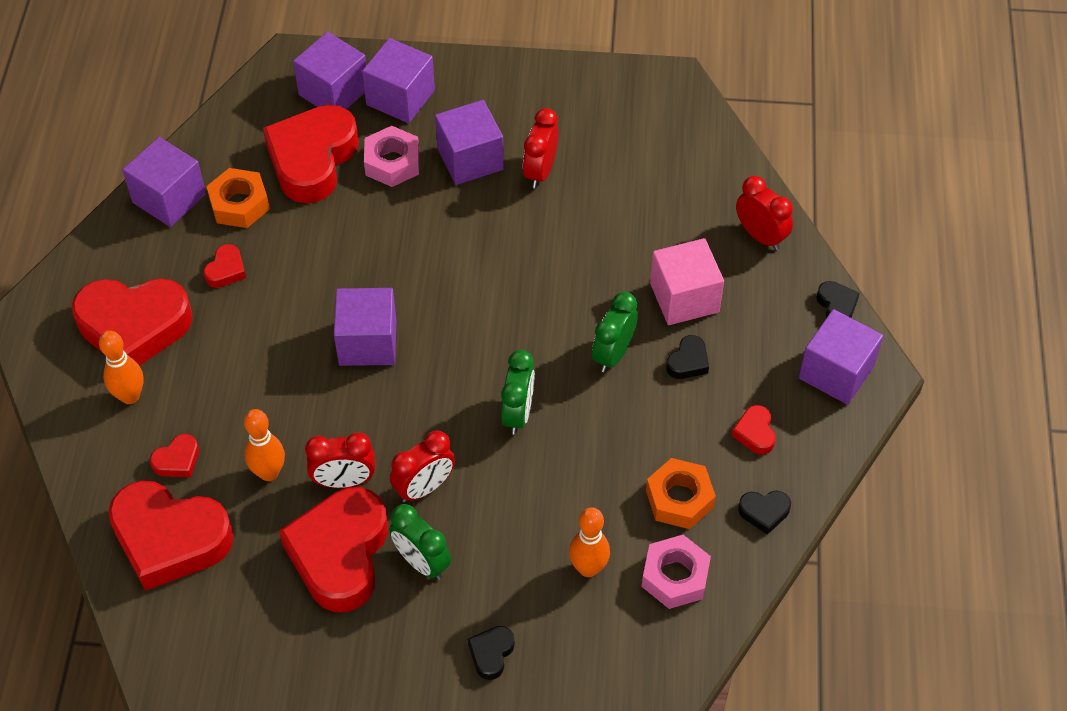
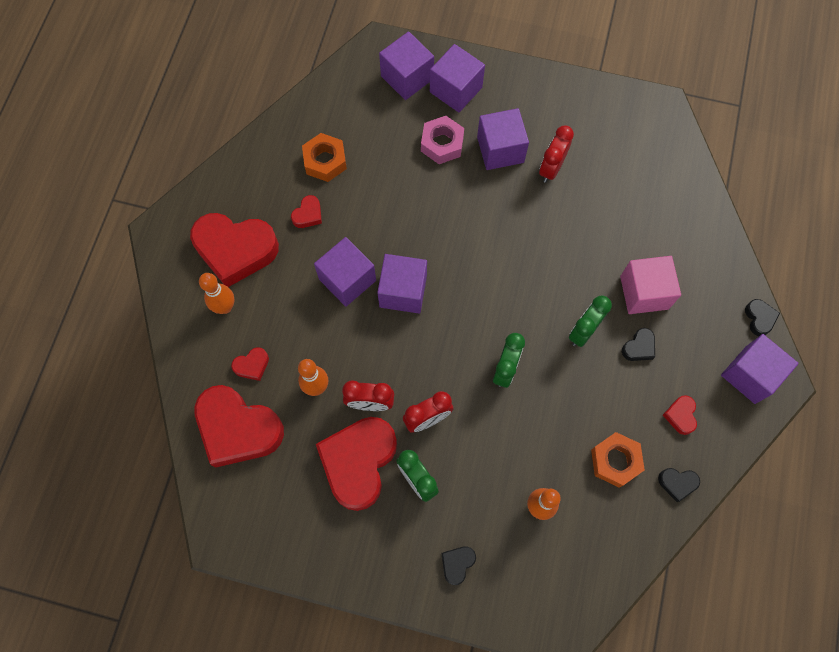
camera: 10 degrees right, 15 degrees up
(169, 198) = (275, 148): purple cube -> purple cube (347, 279)
(312, 159) = (383, 132): red heart -> none
(675, 577) = (602, 525): pink nut -> none
(760, 236) = (710, 249): red clock -> none

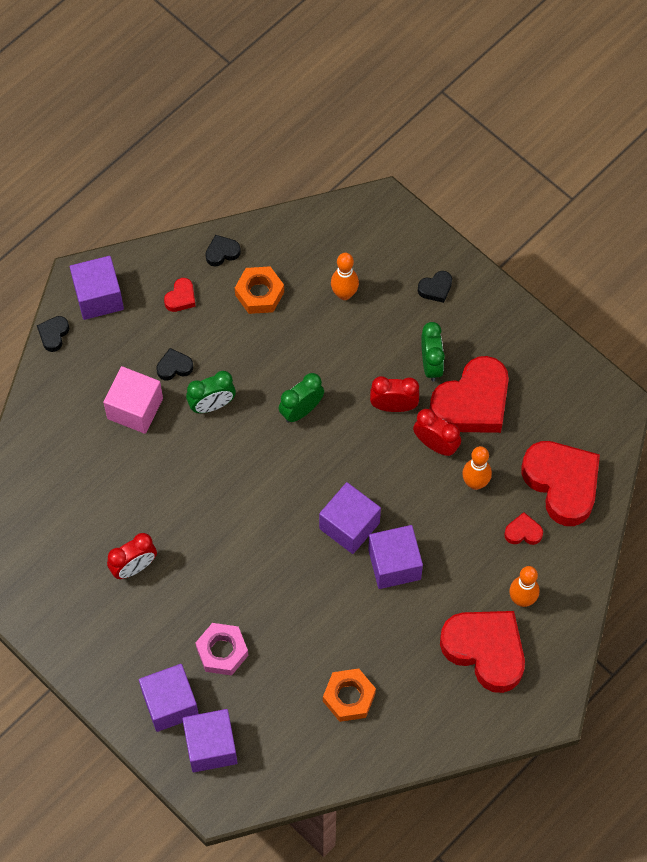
camera: 150 degrees left, 5 degrees down
(308, 214) = (396, 649): red heart -> none
(500, 150) = (169, 613): purple cube -> none
(677, 483) = (222, 252): black heart -> black heart turned 60 degrees counterclockwise

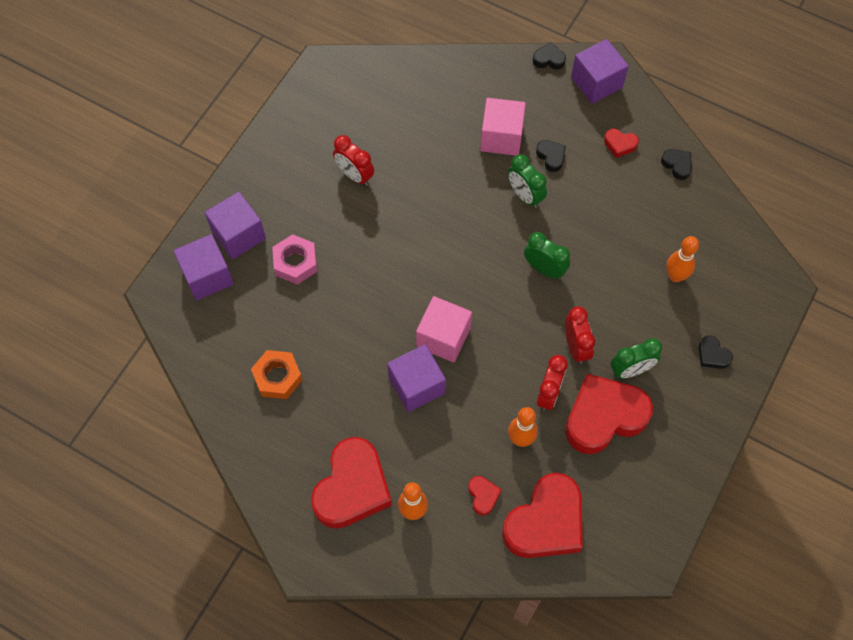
camera: 75 degrees right, 0 degrees up
(259, 293) = (648, 205): orange nut -> none
(349, 526) = (443, 337): purple cube -> pink cube
(472, 403) = (604, 417): red heart -> red heart turned 120 degrees clockwise

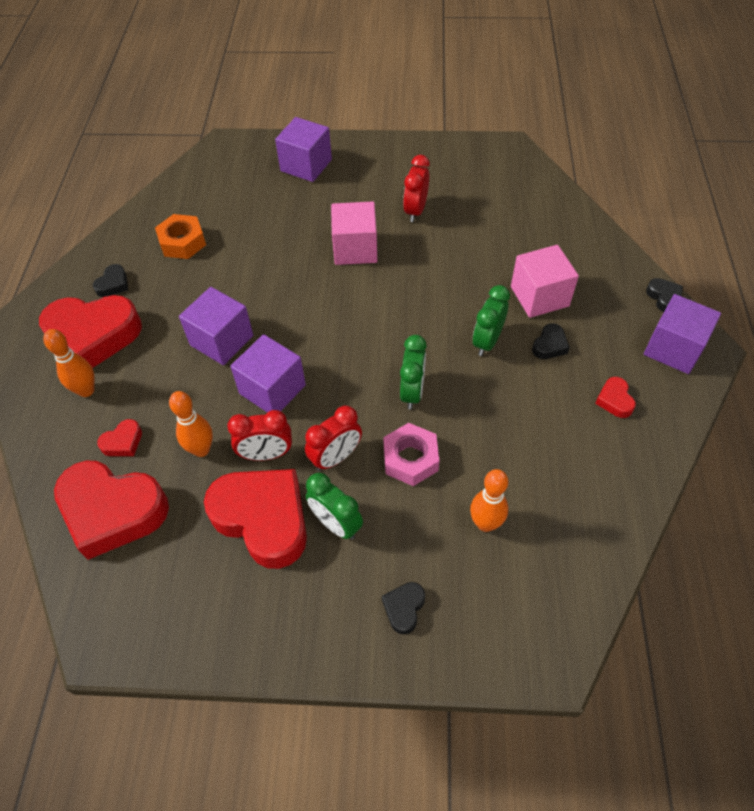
camera: 65 degrees right, 10 degrees down
(207, 276) = (256, 163): purple cube -> purple cube (272, 389)
(295, 263) = (301, 209): pink nut -> pink nut (410, 459)
(443, 337) = (284, 340): pink cube -> pink cube (355, 249)
(677, 165) = (634, 467): black heart -> black heart (113, 284)

